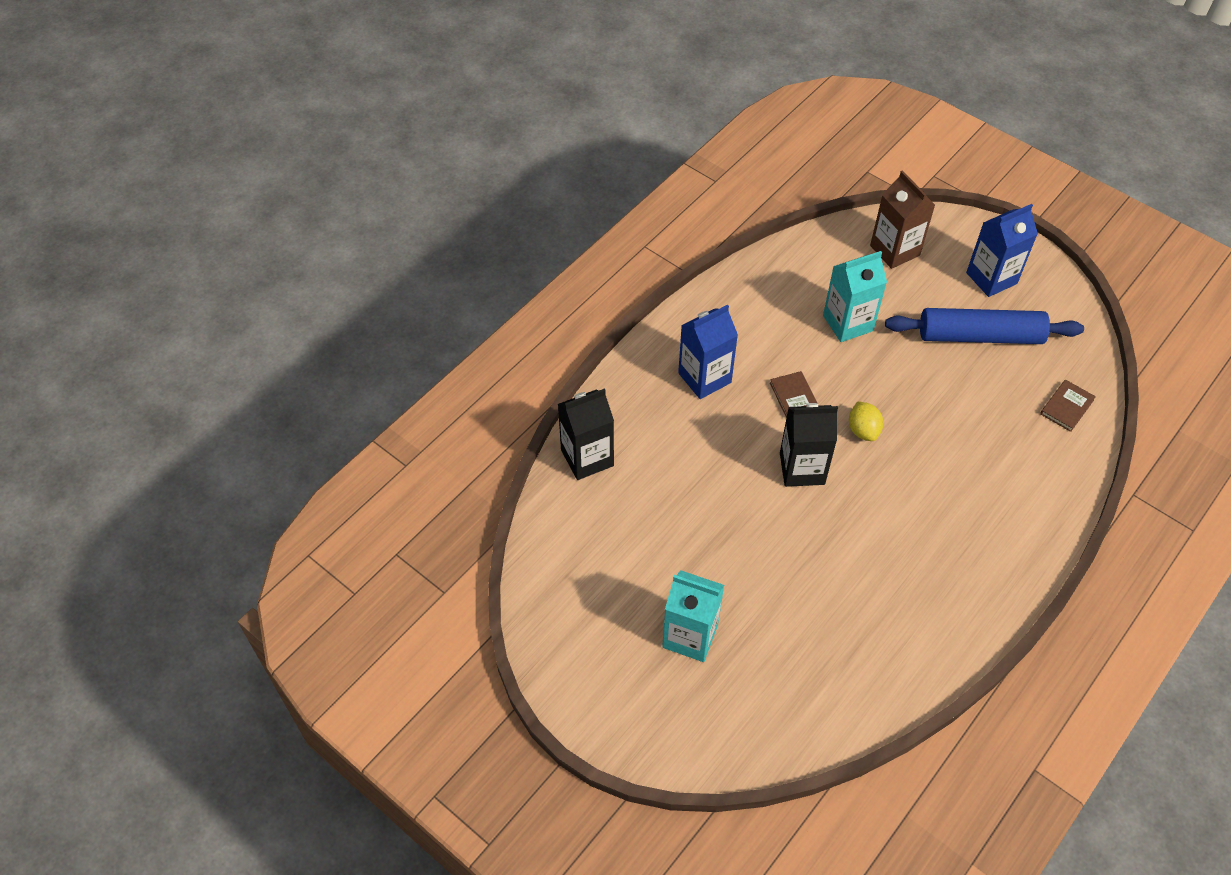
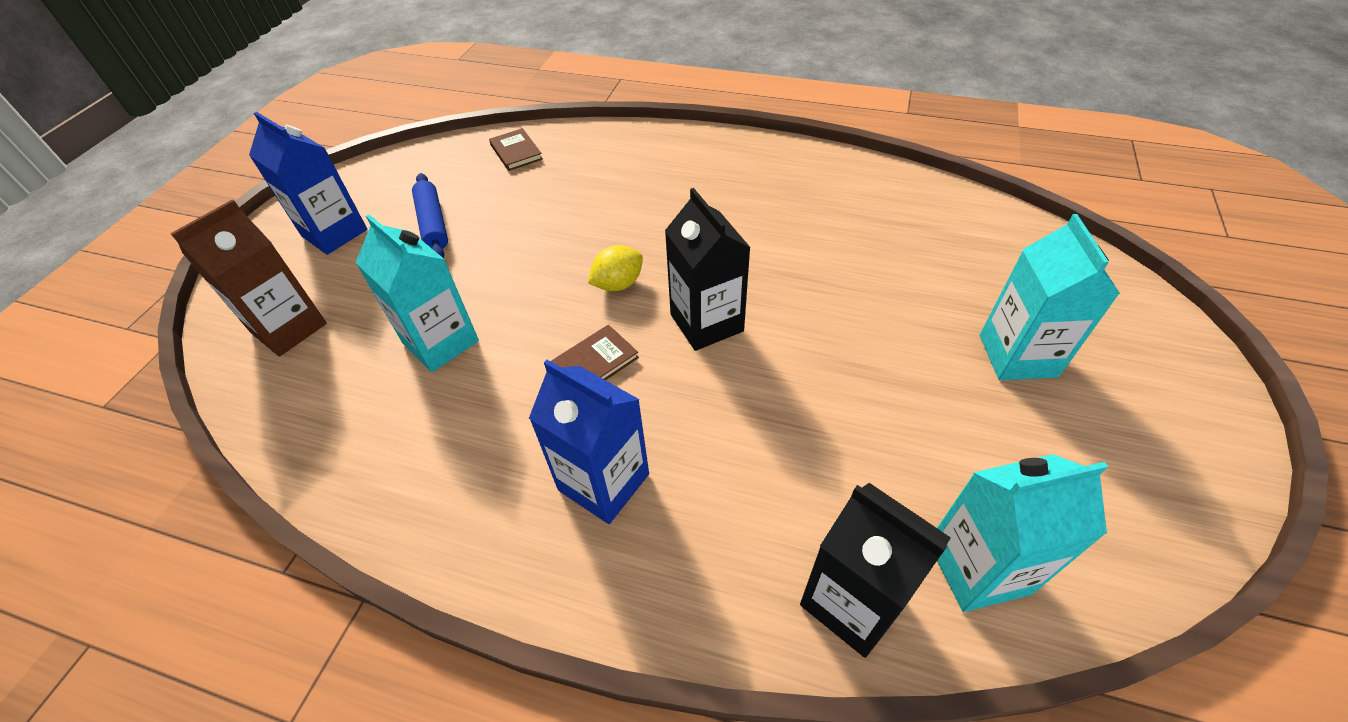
camera: 110 degrees left, 5 degrees down
(574, 521) = (978, 567): none -> turquoise carton
(980, 336) = (433, 224): blue rolling pin -> blue rolling pin, size x0.59
(1066, 407) = (516, 152): brown book -> brown book turned 45 degrees clockwise

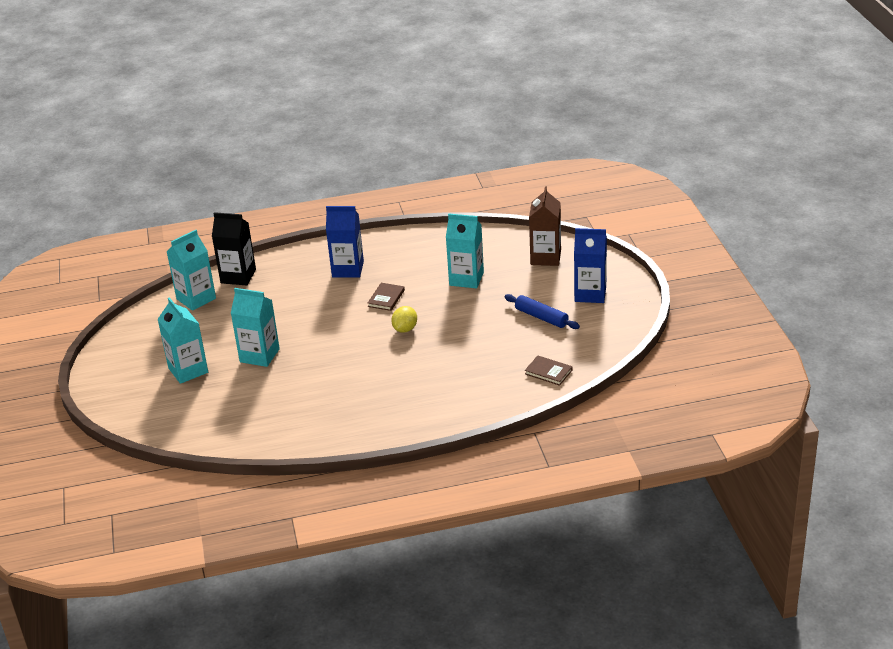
camera: 150 degrees right, 15 degrees down
(706, 323) = (346, 330): black carton -> none
(876, 333) = (259, 355): none -> turquoise carton

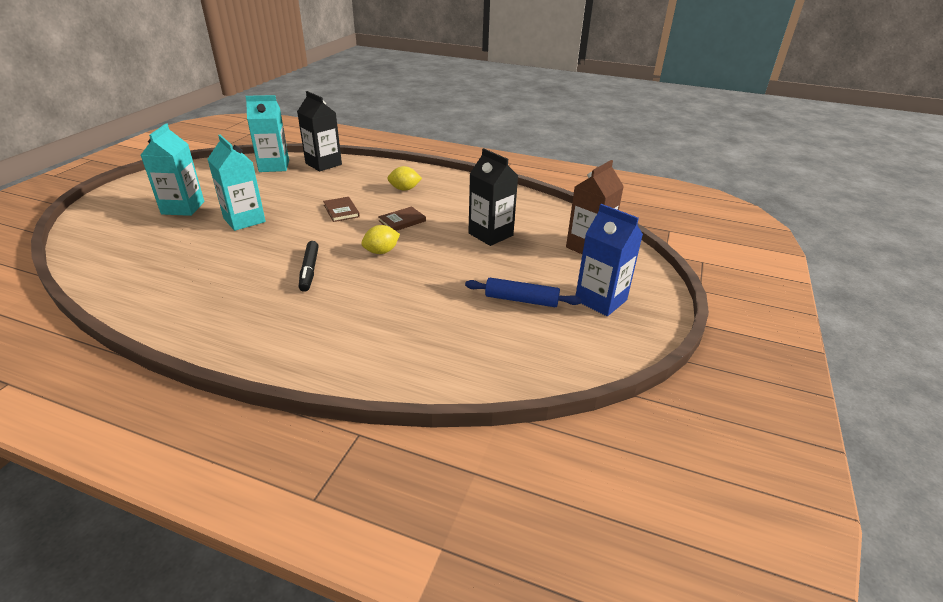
camera: 30 degrees right, 0 degrees up
(348, 269) = (404, 189): blue carton -> yellow lemon
(374, 366) = (309, 270): none -> black marker
(466, 279) = (490, 234): turquoise carton -> black carton
(541, 317) = (521, 300): blue rolling pin -> blue rolling pin turned 60 degrees counterclockwise
(548, 372) = (460, 364): brown book -> brown book (341, 211)

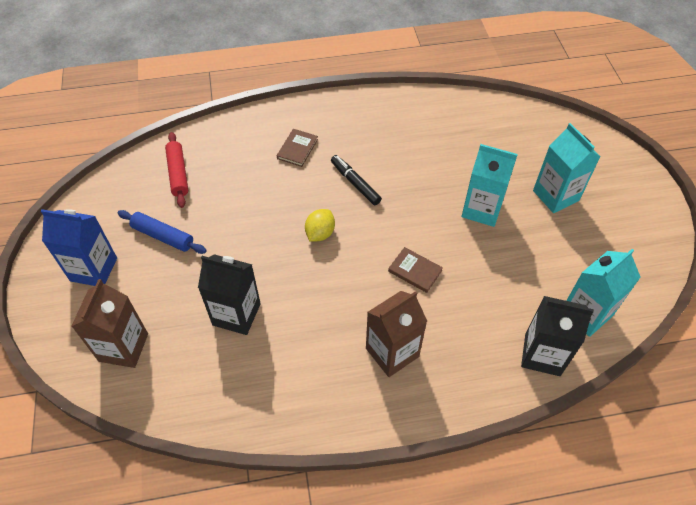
camera: 150 degrees right, 20 degrees up
(402, 221) = (341, 288): brown book -> brown book (297, 149)
(404, 189) = (392, 352): yellow lemon -> brown carton
(471, 349) = (178, 174): none -> red rolling pin
(521, 300) = (163, 236): blue rolling pin -> blue rolling pin turned 45 degrees clockwise

